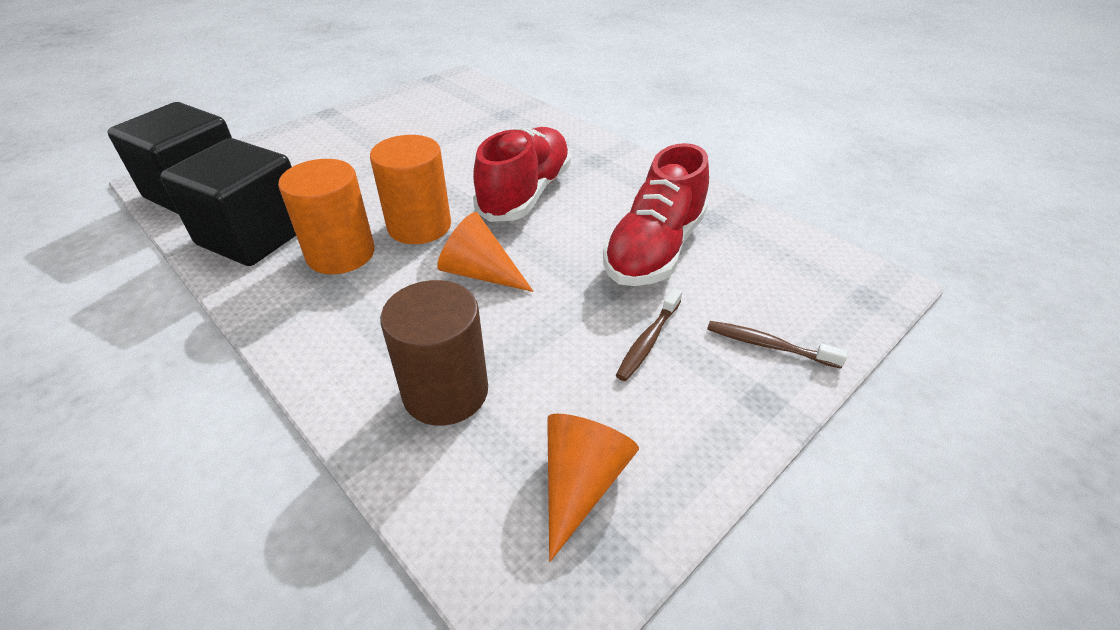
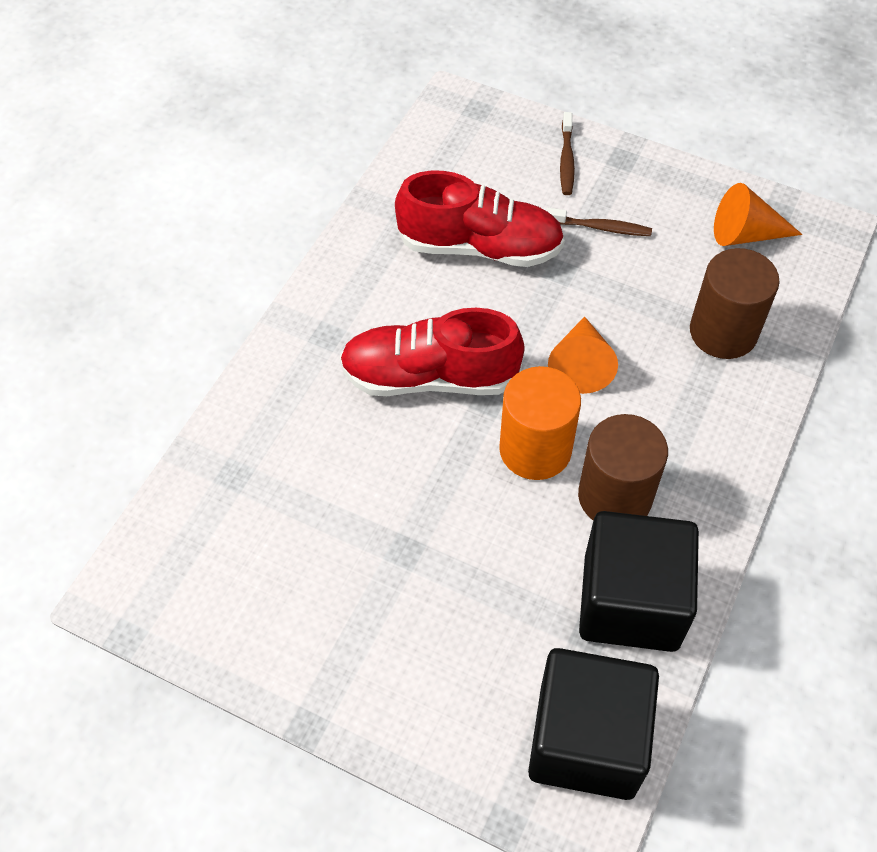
camera: 110 degrees left, 15 degrees up
(341, 254) = (615, 496): orange cylinder -> brown cylinder

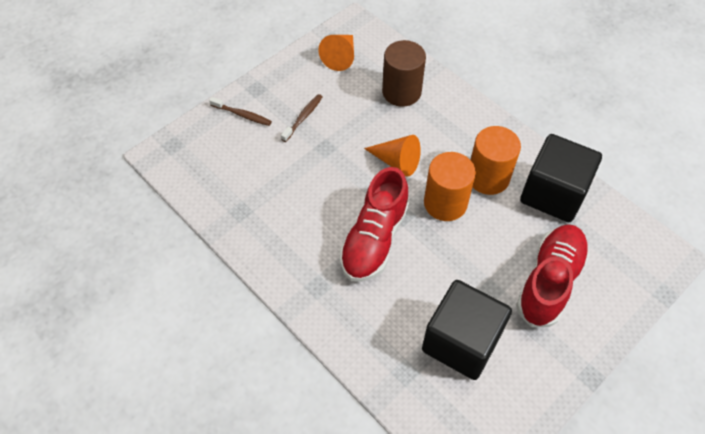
camera: 70 degrees left, 0 degrees up
(480, 247) = (287, 181): red shoe -> red shoe (549, 282)
(586, 740) = (626, 241): black cube -> black cube (461, 342)
(615, 496) = (488, 177): brown cylinder -> orange cylinder

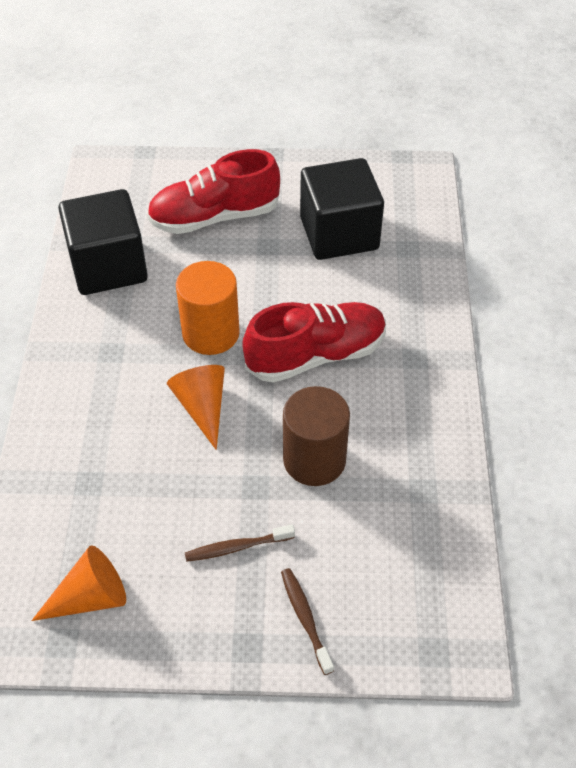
camera: 135 degrees left, 5 degrees down
(401, 92) = (89, 481): brown cylinder -> brown cylinder (314, 460)
(488, 177) = (140, 323): orange cylinder -> none

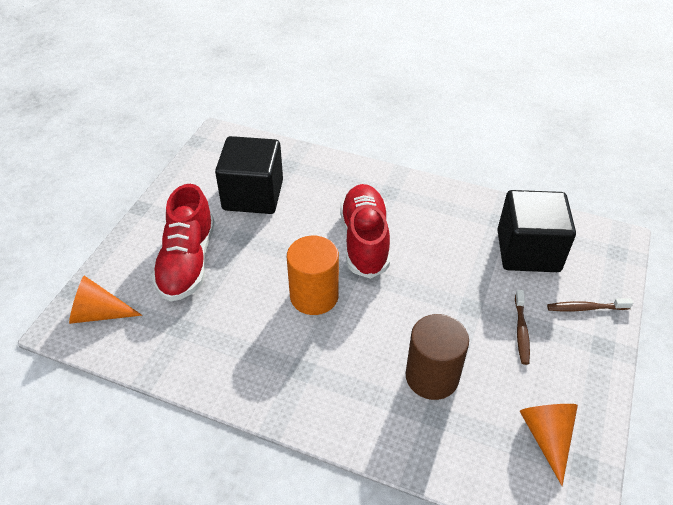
camera: 70 degrees left, 5 degrees down
(108, 266) = (200, 349): black cube -> black cube (528, 251)
(202, 407) = (386, 320): orange cone -> orange cone (99, 313)
(314, 460) = (458, 267): brown cylinder -> brown cylinder (432, 376)

